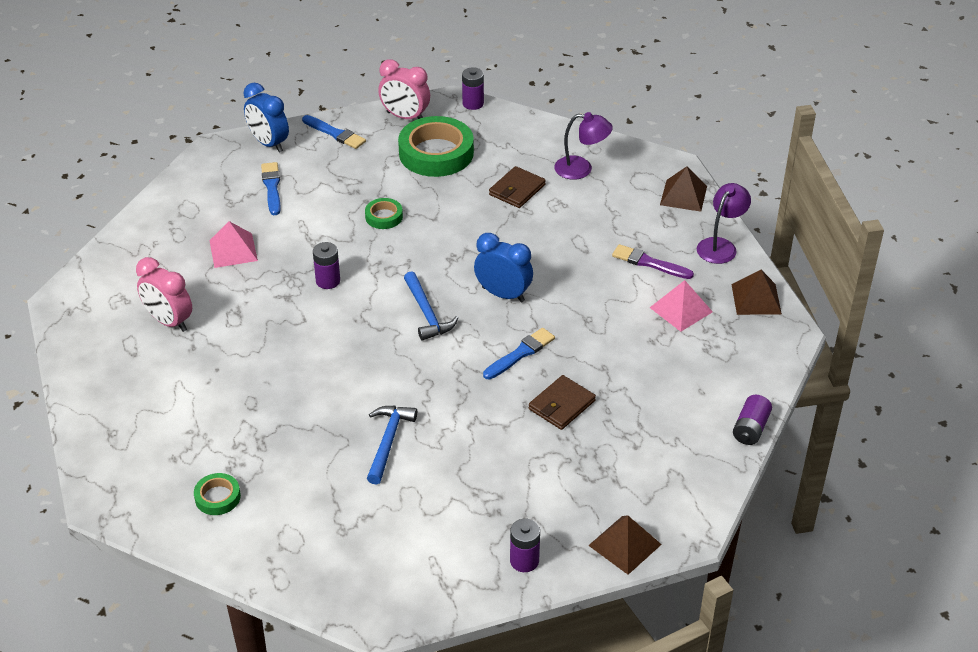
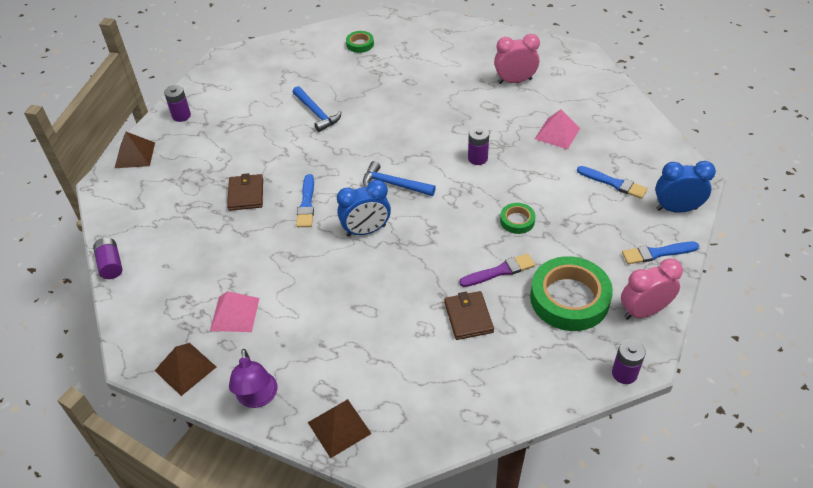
camera: 135 degrees right, 5 degrees up
(581, 169) = (450, 381): purple lamp -> none
(649, 263) = (297, 334): purple brush -> purple brush (500, 271)

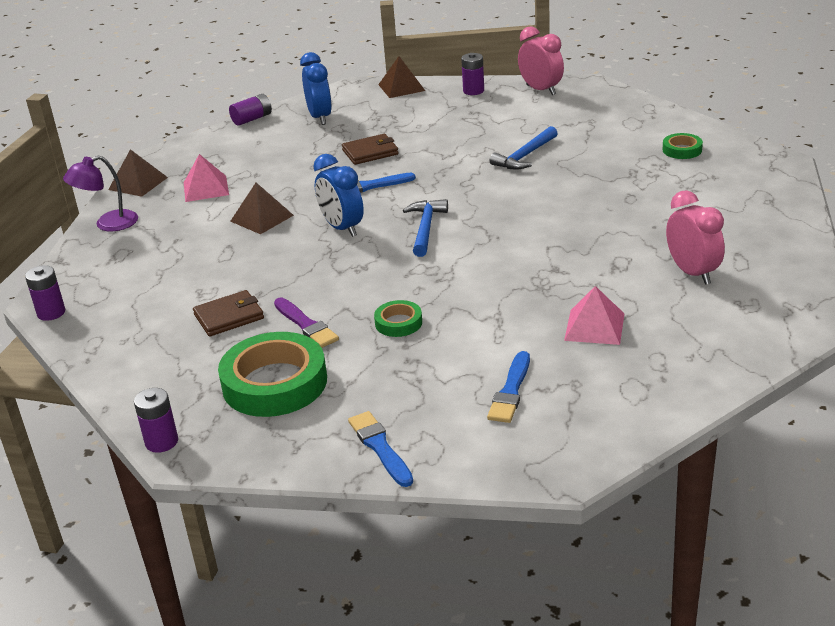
camera: 75 degrees right, 15 degrees down
(339, 428) = (76, 272): brown pyramid -> brown pyramid (261, 218)
(477, 158) = (503, 274): purple battery -> purple battery (51, 313)
(644, 311) = (267, 447): pink clock -> pink clock (541, 90)
(676, 209) = (482, 457): blue clock -> blue clock (320, 117)

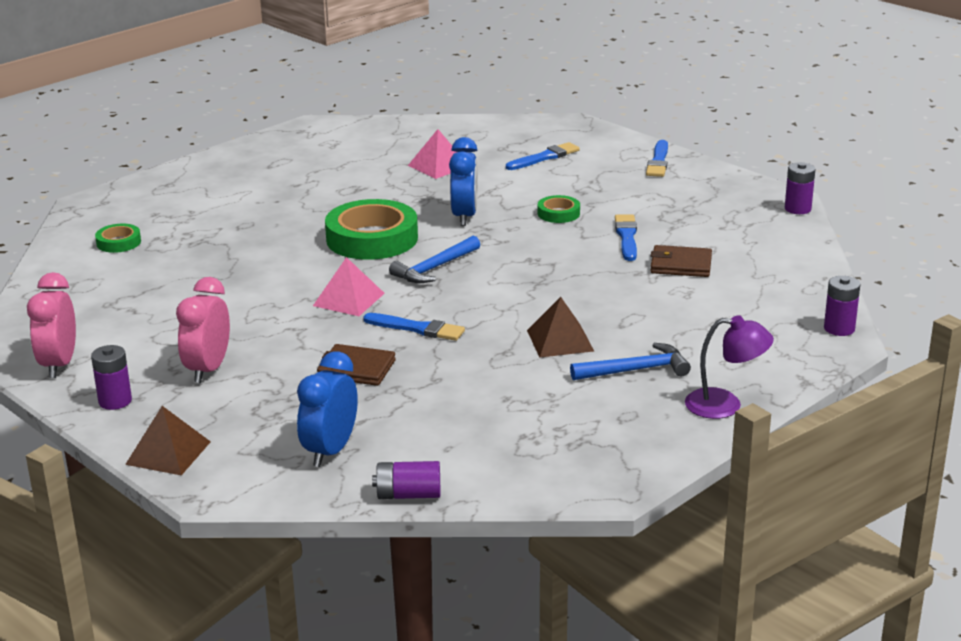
camera: 145 degrees left, 5 degrees down
(138, 183) = (650, 450): brown pyramid -> none
(206, 188) = (579, 404): pink pyramid -> pink pyramid (348, 299)
(275, 383) = (689, 212): green tape -> green tape (372, 238)
(306, 325) = (626, 237): purple brush -> blue brush
(342, 228) = (501, 298): blue clock -> blue clock (464, 216)
(525, 156) = (237, 295): blue hammer -> blue hammer (635, 370)
(692, 273) = (321, 167): pink clock -> pink clock (208, 369)

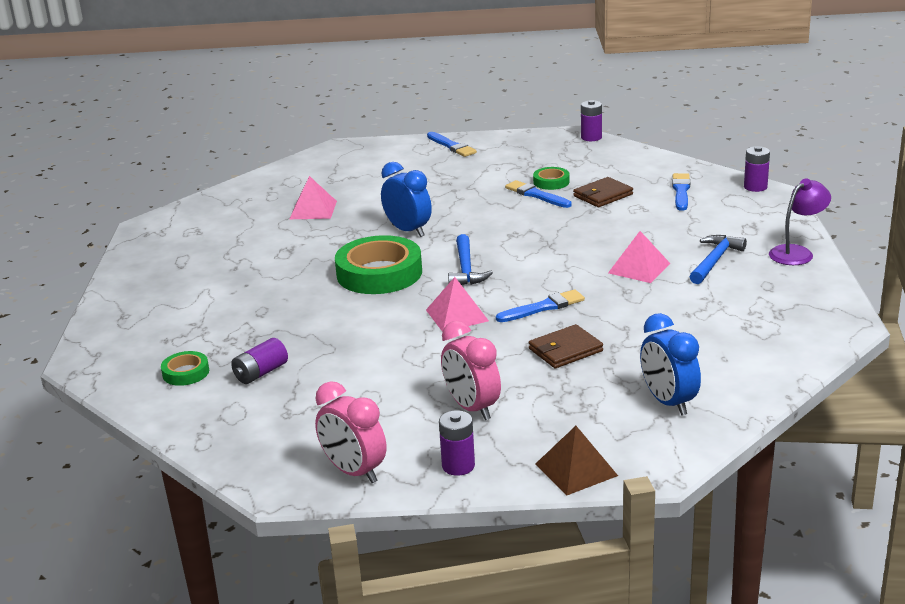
camera: 45 degrees left, 0 degrees up
(408, 494) = (767, 395): purple battery -> purple battery (261, 373)
(544, 157) = (373, 174): blue brush -> blue brush (681, 191)
(558, 213) = (464, 201): green tape -> green tape (551, 182)
(560, 340) = (639, 268): brown pyramid -> pink pyramid

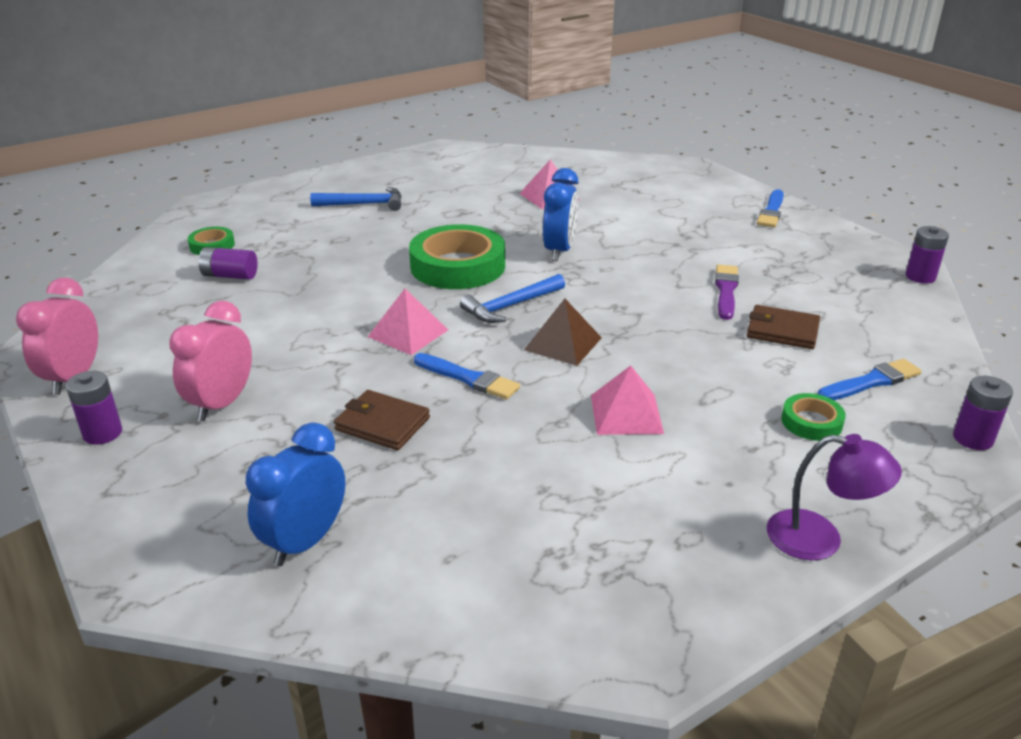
camera: 55 degrees right, 5 degrees up
(536, 195) = (726, 290): blue brush -> purple brush
(551, 182) = (770, 289): green tape -> green tape (811, 422)
(576, 469) = (119, 516): brown pyramid -> brown pyramid (563, 343)
(714, 260) = (710, 468): blue hammer -> blue hammer (364, 204)

